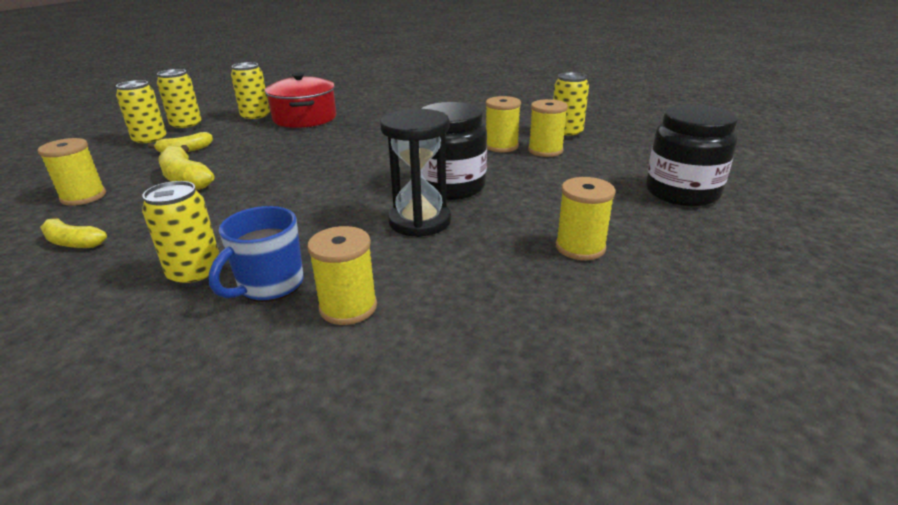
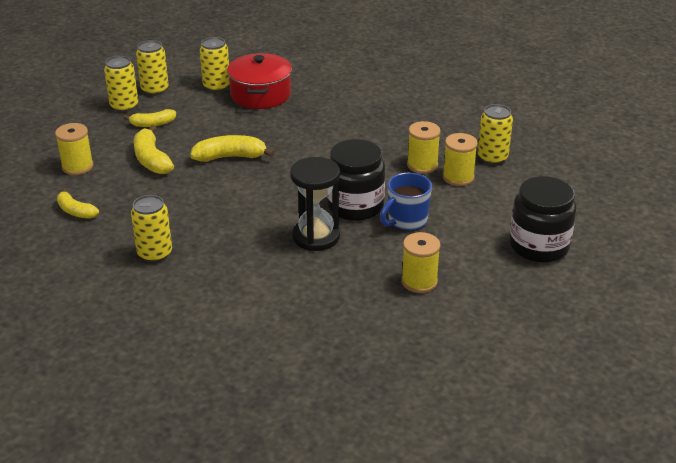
camera: 15 degrees right, 5 degrees up
(269, 286) = (200, 271): blue mug -> blue mug (406, 221)
(284, 165) = (230, 157): none -> yellow banana
(348, 307) = (244, 296): yellow spool -> none

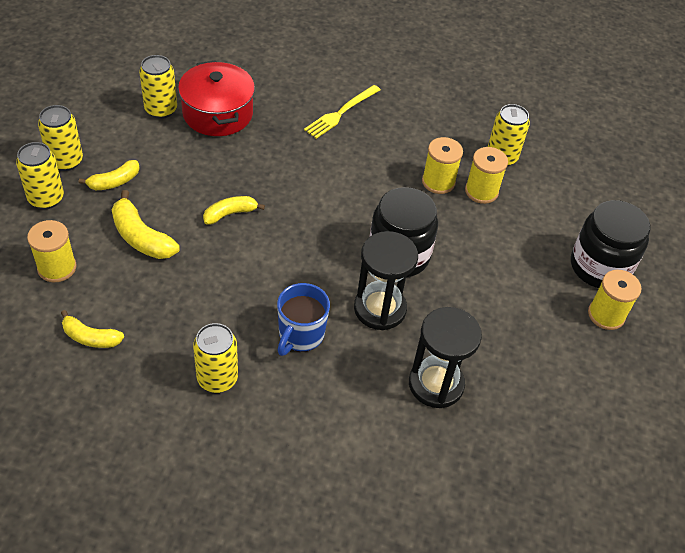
camera: 25 degrees left, 15 degrees up
(155, 90) = (90, 128): yellow can -> yellow can (46, 198)
(230, 157) = (230, 214): yellow banana -> yellow banana, size x0.66
(333, 293) = (436, 384): none -> black hourglass
(365, 108) = (341, 112): none -> yellow fork
(406, 221) = (460, 264): blue mug -> blue mug (300, 335)
(419, 282) = (512, 344): yellow spool -> yellow spool (606, 315)

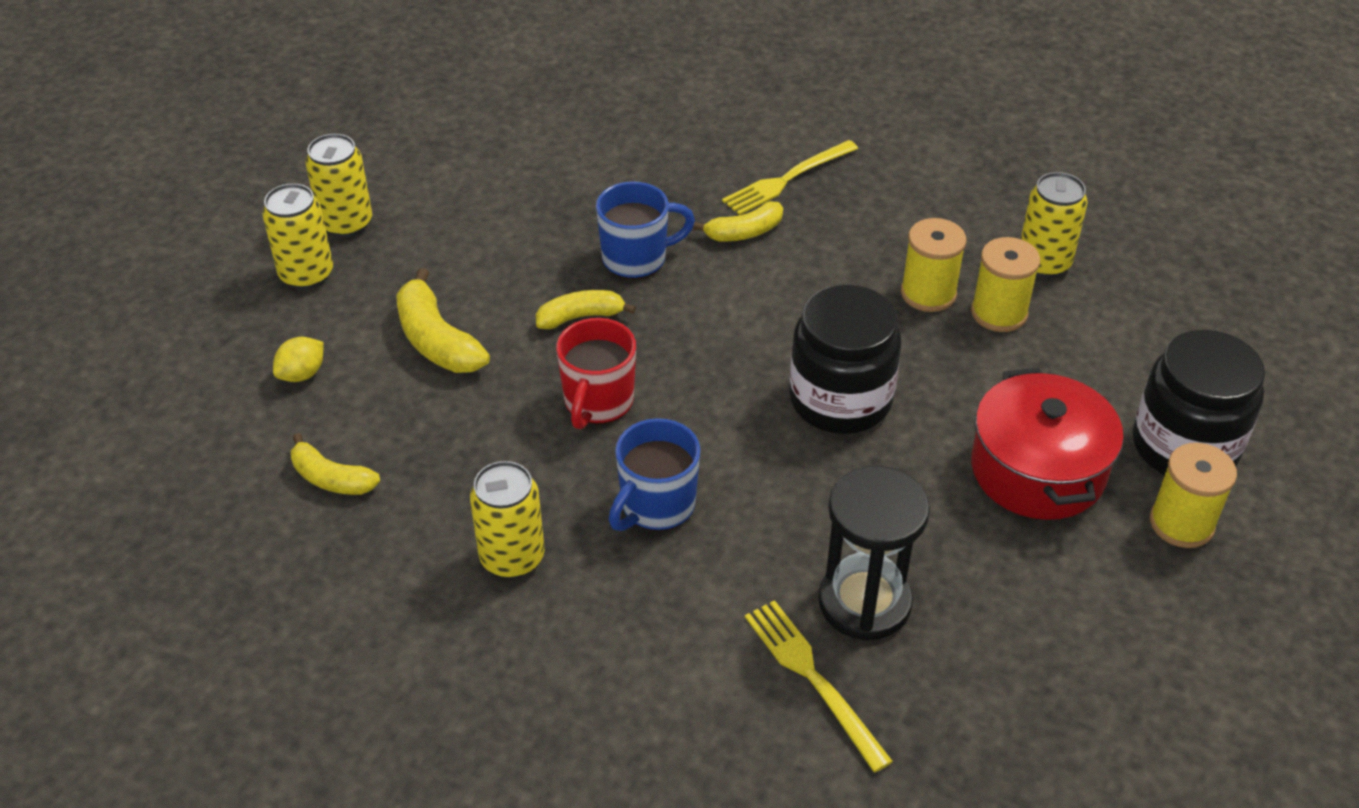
camera: 15 degrees right, 5 degrees down
(57, 268) = (302, 374): yellow spool -> yellow lemon
(114, 182) = (413, 258): yellow banana -> yellow banana (744, 232)
(161, 110) = (504, 159): yellow can -> none
(217, 113) = (590, 169): red pot -> red pot (1037, 470)
(251, 270) = (598, 402): none -> red mug
(258, 172) = (636, 259): none -> blue mug
(380, 309) = (793, 478): black hourglass -> none
(415, 436) = (813, 679): none -> yellow fork

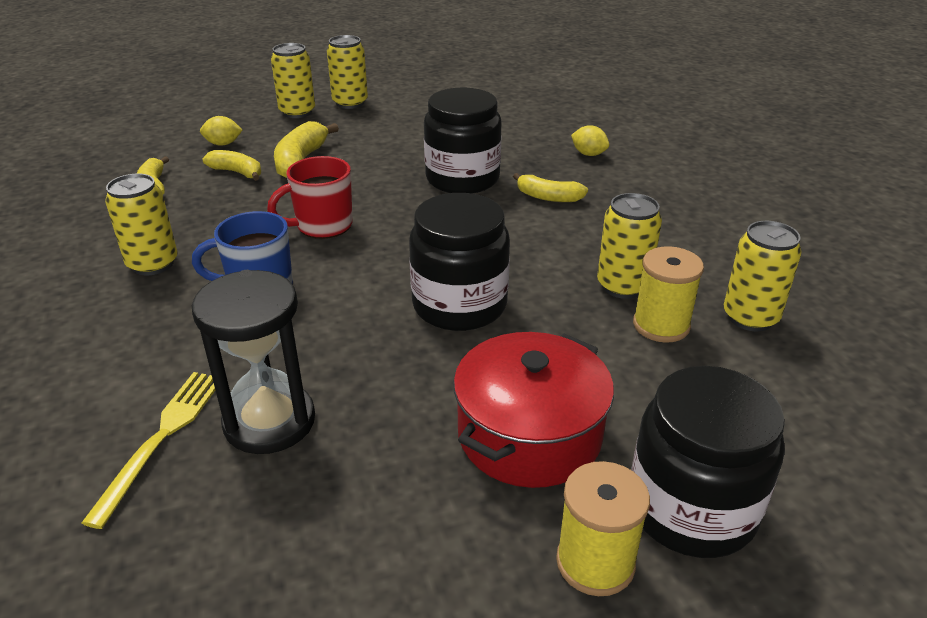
camera: 45 degrees right, 10 degrees down
(580, 317) = (385, 187): yellow banana -> yellow banana (237, 172)
(636, 259) = (462, 179): blue mug -> black jar
(704, 153) = (588, 154): none -> yellow lemon
(787, 179) = (622, 187): yellow fork -> none
(928, 293) = (622, 286): yellow spool -> yellow can

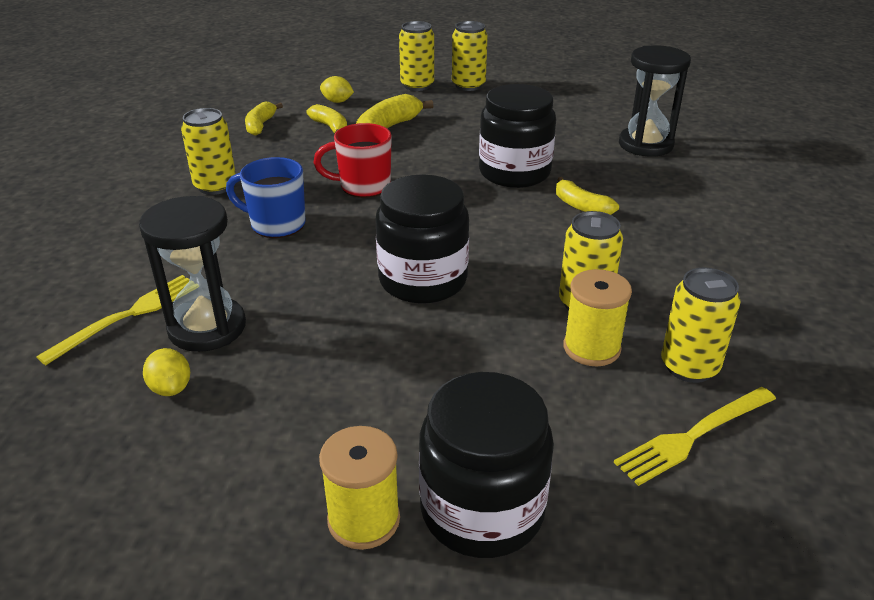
camera: 25 degrees right, 0 degrees up
(529, 434) = (394, 402): red pot -> none
(558, 128) = (645, 145): none -> black hourglass
(588, 154) = (656, 175): yellow lemon -> yellow lemon (171, 388)
(801, 376) = (694, 435): none -> yellow fork

